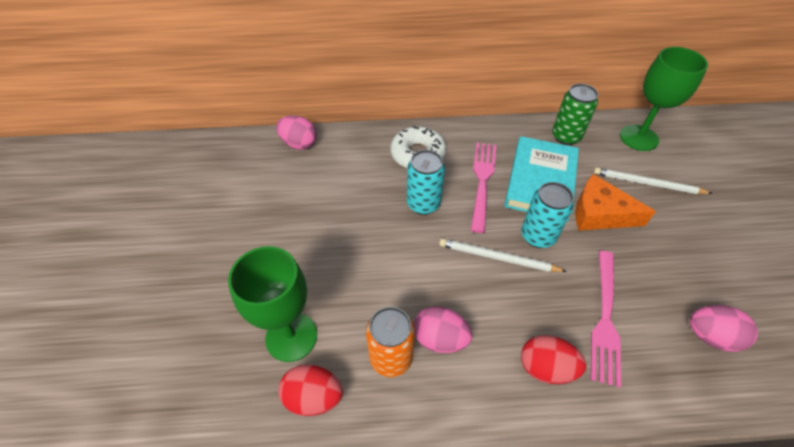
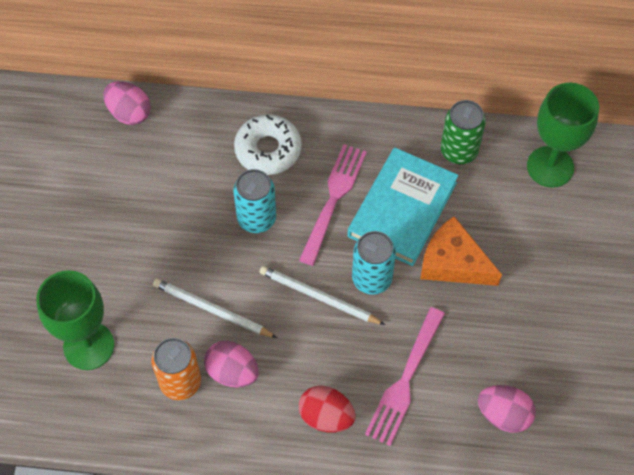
camera: 10 degrees right, 10 degrees up
(313, 397) = (101, 405): red egg -> none
(647, 183) = (528, 232): white pencil -> white pencil (212, 310)

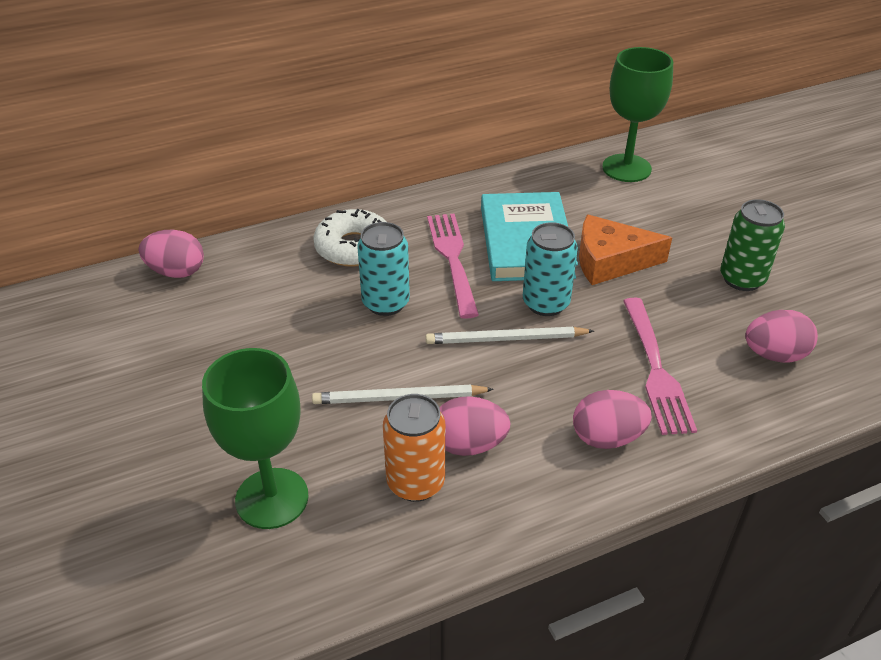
camera: 30 degrees left, 20 degrees down
(326, 416) = (607, 438): red egg -> pink egg
(459, 151) = (538, 185): green can -> green can (742, 279)

